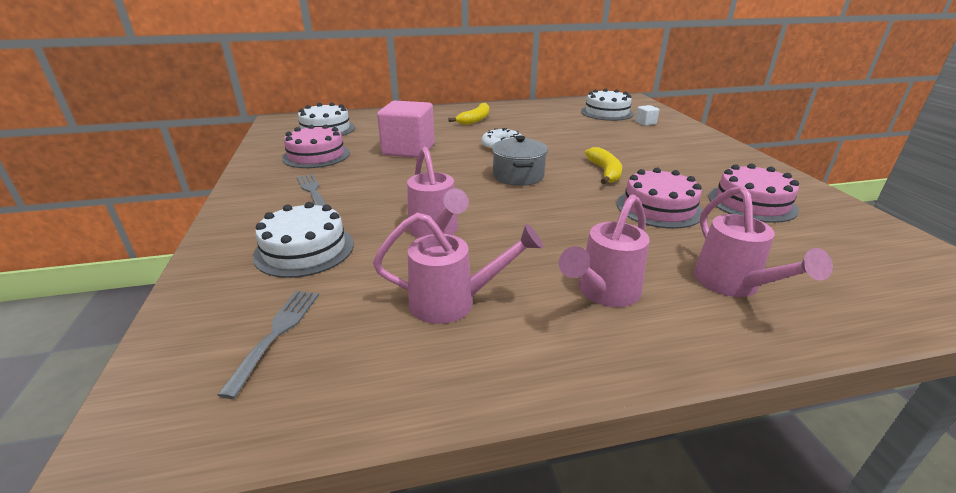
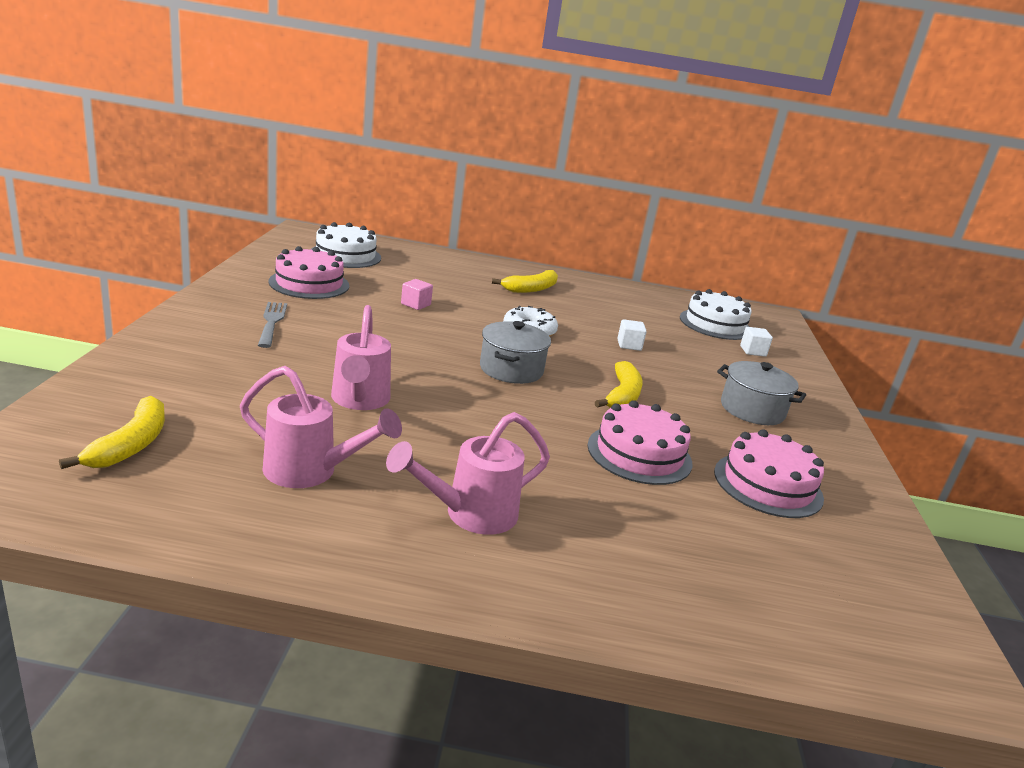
camera: 15 degrees right, 5 degrees down
(276, 334) = (130, 444): grey fork -> yellow banana
(304, 249) = (215, 378): white cake -> none
(408, 150) = (415, 304): pink cube -> pink cube, size x0.42
(573, 139) = (629, 345): none -> white cube
(687, 158) = (752, 410): none -> grey pot
(733, 286) = (623, 556): pink watering can -> none

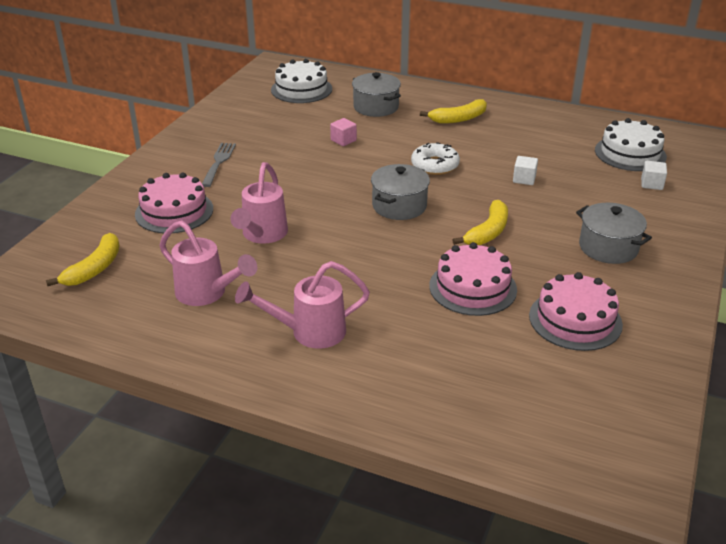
camera: 20 degrees right, 10 degrees up
(309, 283) = (260, 122): pink cake -> pink cake (174, 211)
(437, 275) = (376, 107): none -> grey pot

